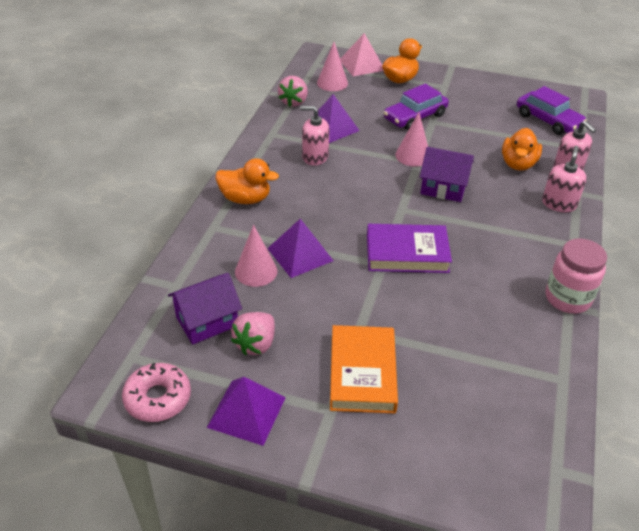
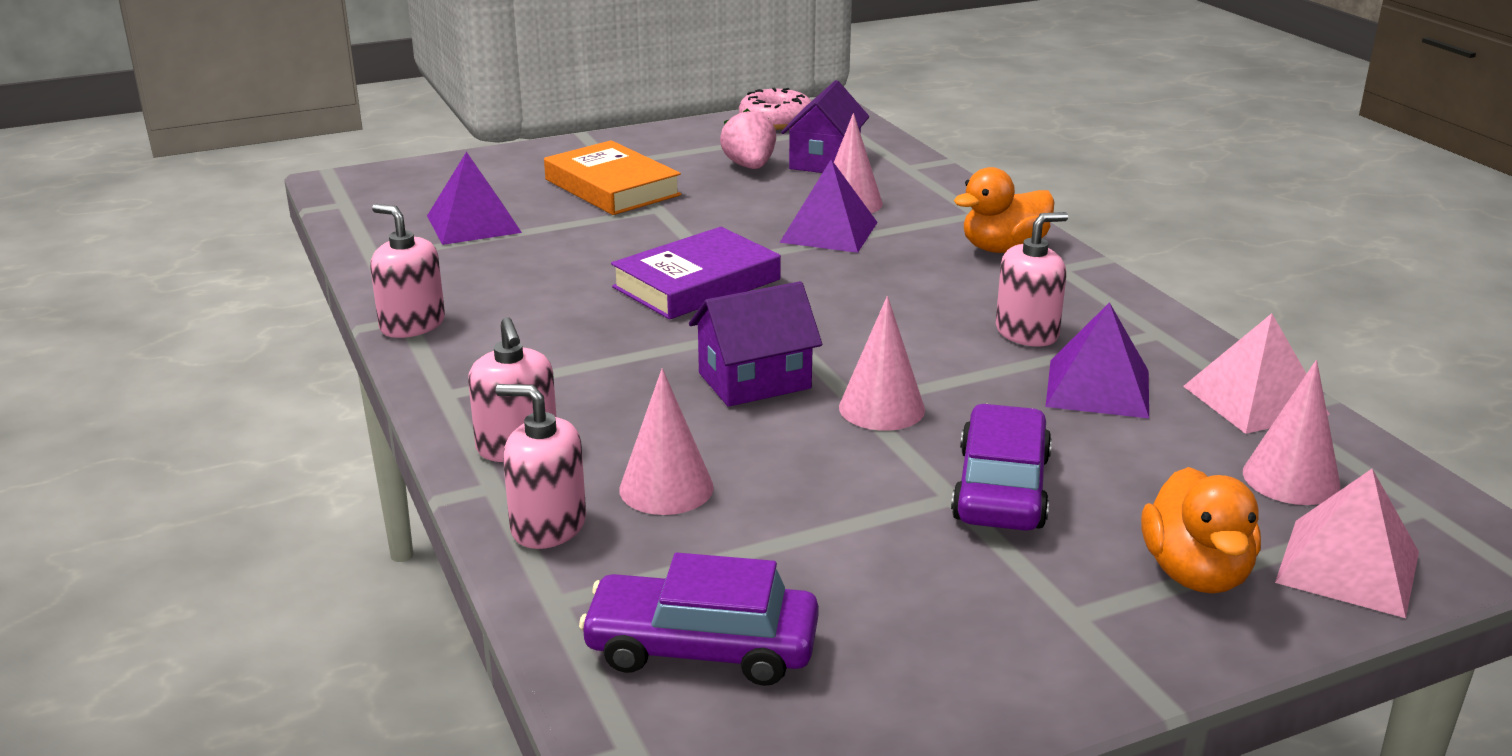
camera: 140 degrees right, 15 degrees down
(247, 412) = (687, 139): purple pyramid -> purple pyramid (473, 224)
(293, 102) = (1255, 400): pink strawberry -> pink pyramid
(518, 164) = (666, 488): orange duck -> pink cone
(567, 298) = (412, 324): pink jar -> pink soap dispenser

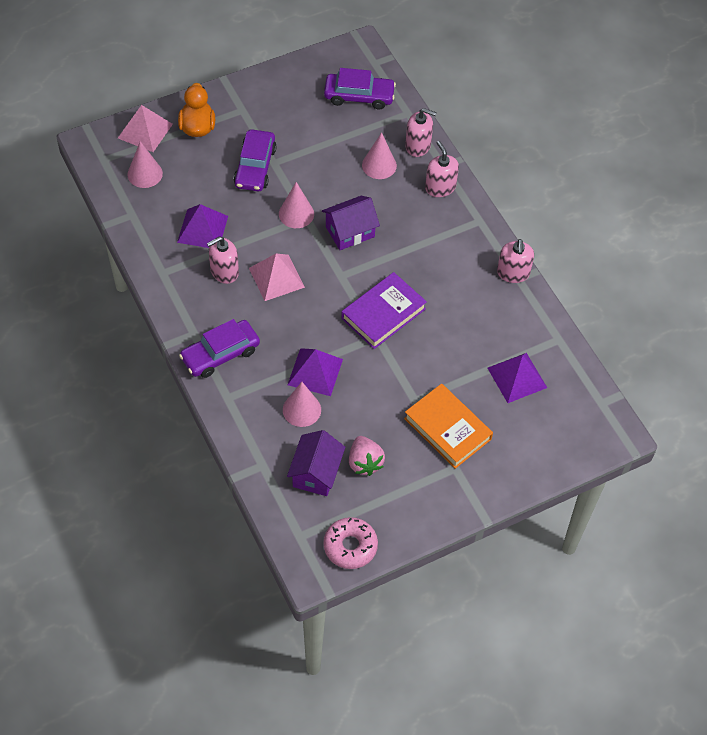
camera: 175 degrees right, 30 degrees up
(412, 324) = (513, 273): pink soap dispenser -> pink soap dispenser turned 60 degrees clockwise
(1003, 249) = (220, 354): orange duck -> purple car
(1255, 400) = (138, 222): pink pyramid -> pink pyramid (276, 277)

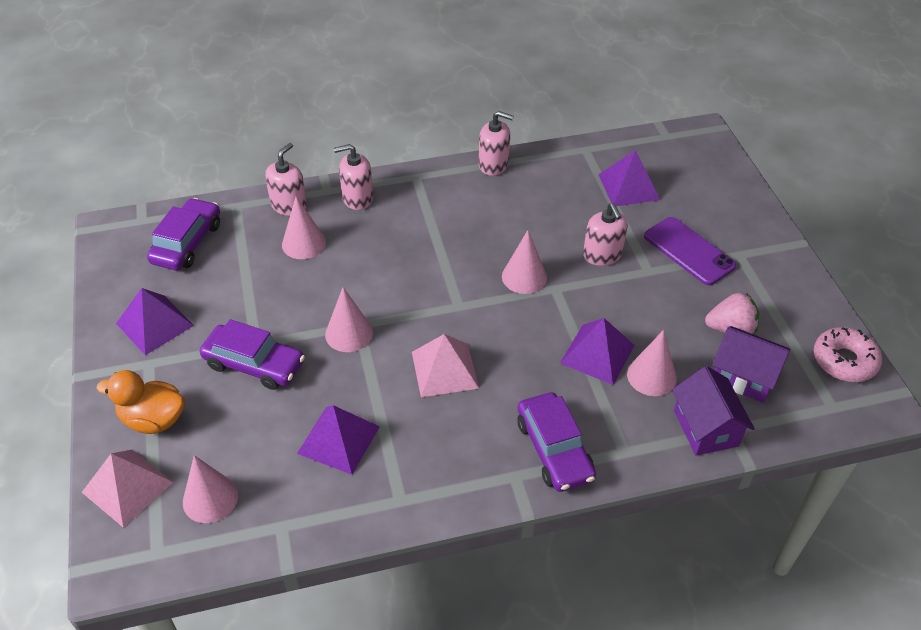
camera: 75 degrees left, 10 degrees down
(224, 271) = (419, 425): pink soap dispenser -> pink soap dispenser (602, 255)
(276, 102) = (154, 324): none -> purple pyramid
(350, 232) = (395, 286): purple house -> purple house (706, 428)
(383, 313) = (524, 277): purple book -> pink cone
(447, 429) = (689, 251): orange book -> purple phone

